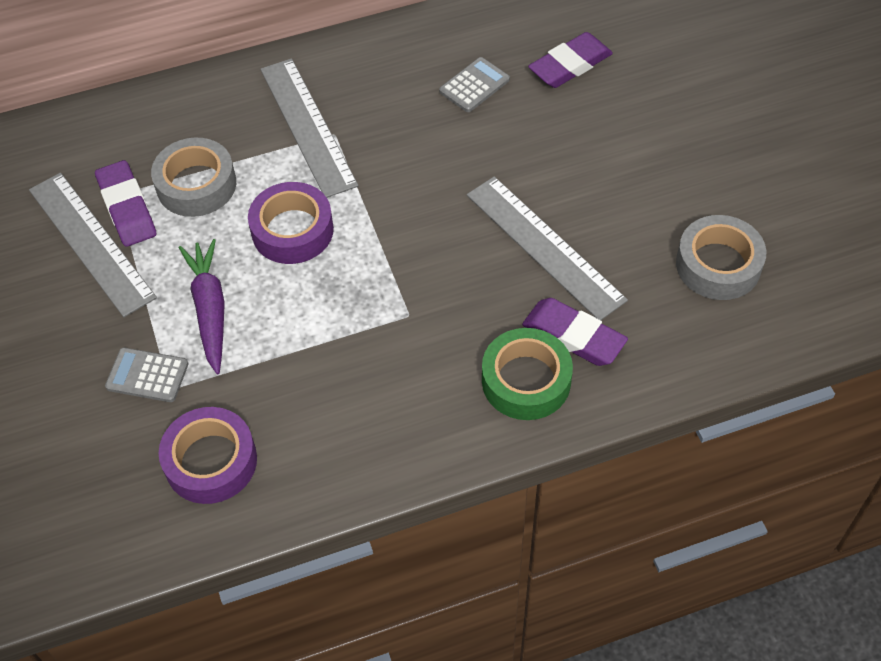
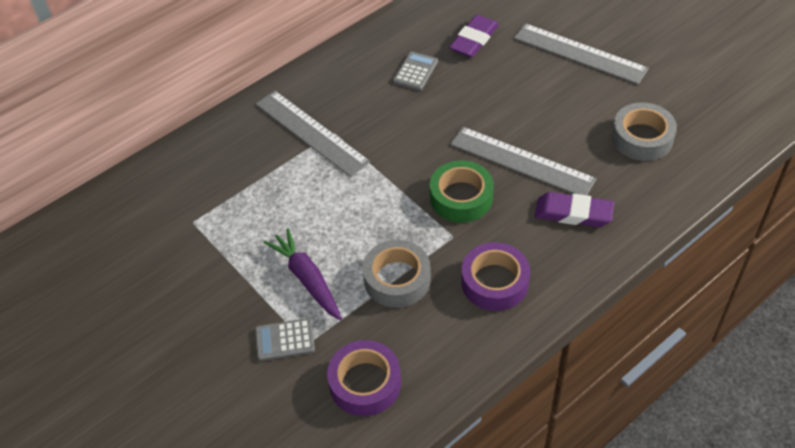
camera: 20 degrees left, 5 degrees down
(91, 243) = (191, 261): grey ruler -> grey ruler (579, 53)
(127, 208) = (205, 228): purple eraser -> none
(196, 185) = (250, 197): grey tape -> grey tape (397, 279)
(292, 230) = (338, 206): purple tape -> purple tape (495, 282)
(526, 381) = (557, 253): green tape -> green tape (461, 197)

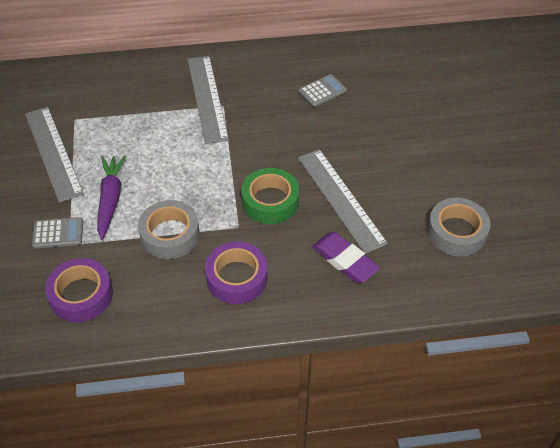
camera: 30 degrees right, 0 degrees up
(285, 340) = (58, 233): grey calculator -> grey calculator turned 150 degrees clockwise
(474, 40) = (389, 89): purple eraser -> none
(579, 53) = (466, 140): grey ruler -> grey ruler (53, 153)

